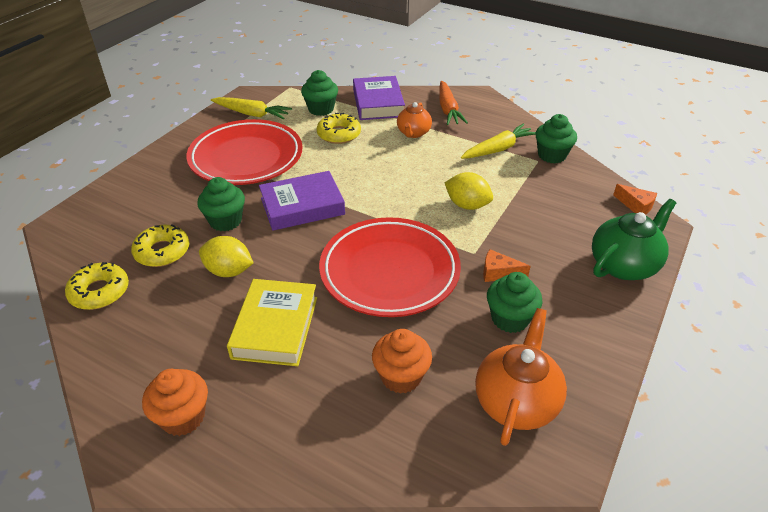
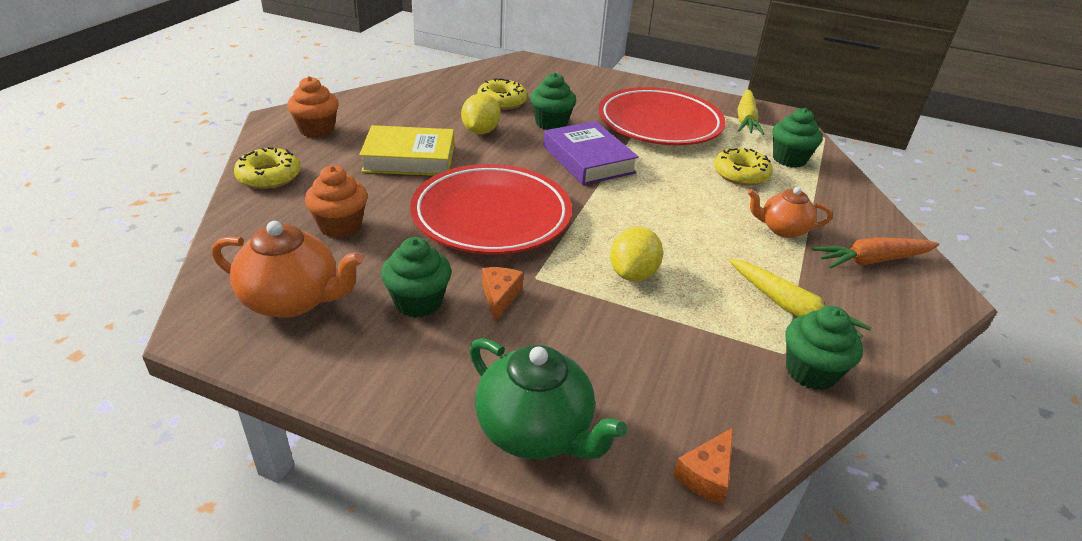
camera: 80 degrees right, 5 degrees down
(99, 292) = (450, 85): yellow donut -> yellow donut (269, 176)
(378, 103) = (838, 199): purple book -> none

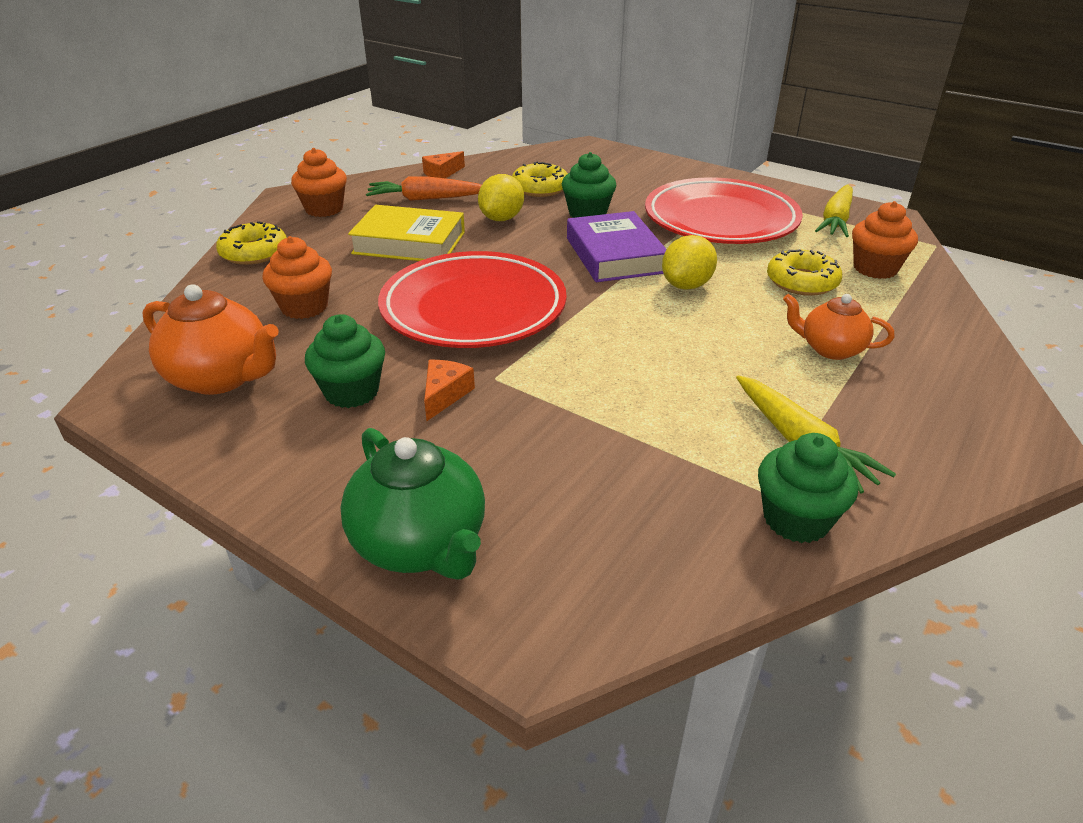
camera: 15 degrees right, 0 degrees up
(633, 274) = (613, 384): yellow lemon -> yellow lemon (686, 285)
(706, 475) = (605, 622): orange cheese -> orange cheese (442, 173)
(789, 159) = (875, 268): green cupcake -> orange cupcake
(872, 260) = (940, 396): orange carrot -> orange carrot (426, 199)

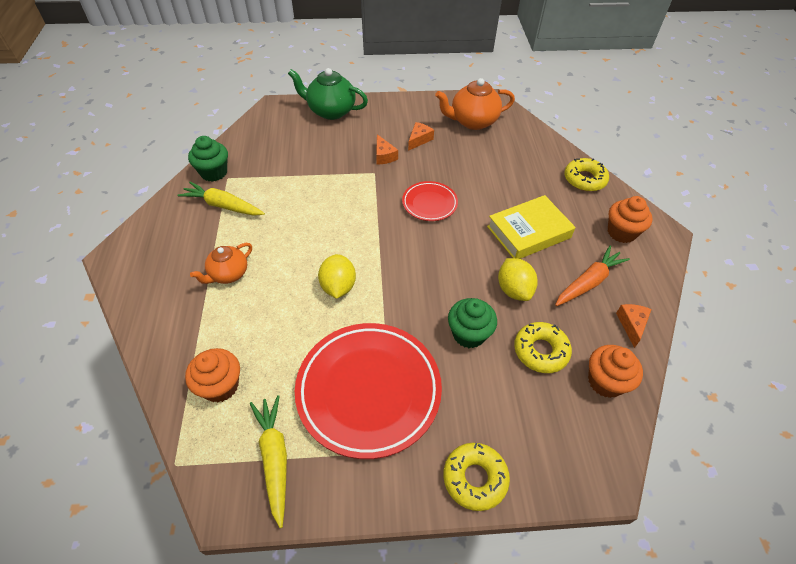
camera: 140 degrees right, 15 degrees up
(304, 307) = (502, 163): orange cupcake -> orange cupcake (605, 382)
(352, 392) = (419, 140): green cupcake -> orange cheese
(473, 308) = (429, 203): red plate -> red plate, size x0.50
(614, 255) = (404, 292): purple book -> none
(802, 282) = (268, 334): yellow donut -> yellow donut (475, 478)
(830, 349) = (228, 274): orange teapot -> orange teapot turned 150 degrees clockwise

